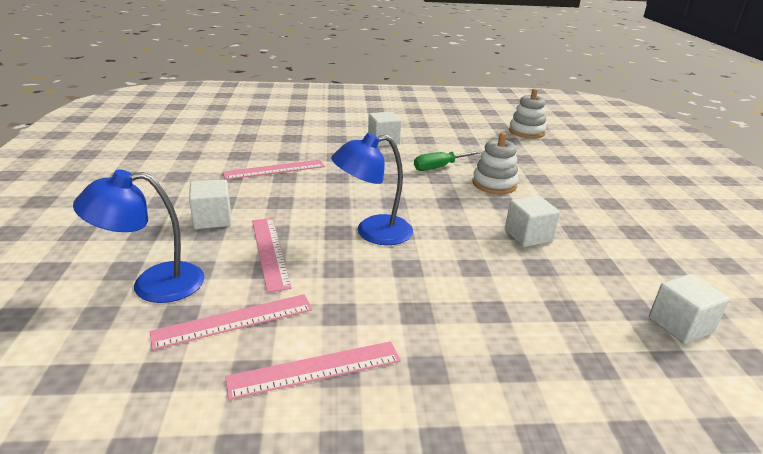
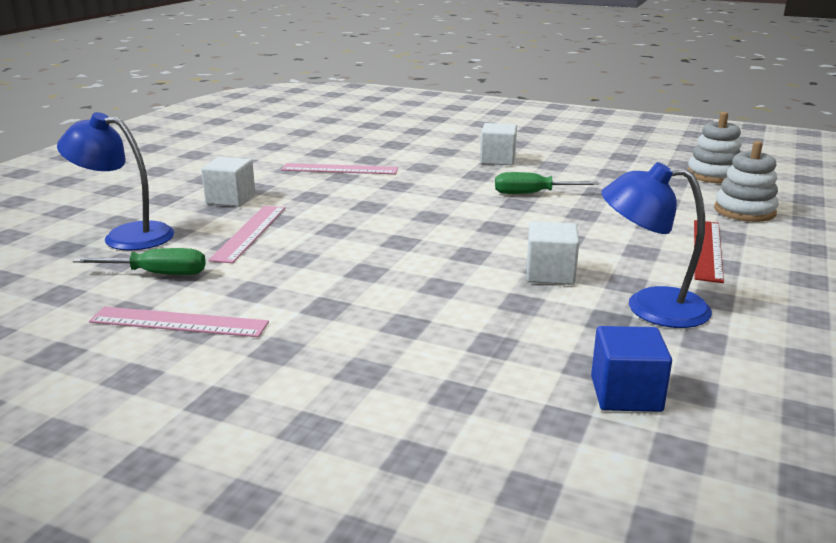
camera: 30 degrees right, 5 degrees down
(234, 320) = (157, 274): pink ruler -> green screwdriver
(372, 232) = (370, 237): blue lamp -> blue lamp (650, 307)
(494, 184) = (580, 220): white stacking toy -> white stacking toy (744, 211)
(589, 193) = (707, 249): none -> red ruler
(680, 325) = (626, 394): white cube -> blue cube

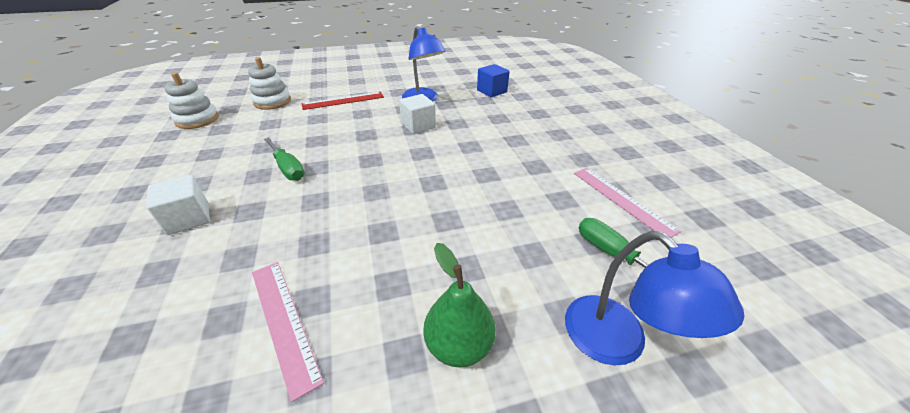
camera: 130 degrees left, 15 degrees up
(230, 199) = (458, 345): white cube -> green pear
(249, 233) = (505, 261): pink ruler -> none

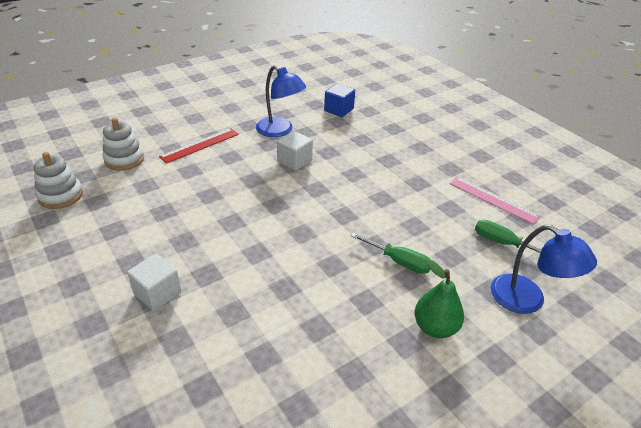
camera: 20 degrees left, 0 degrees up
(283, 321) = (308, 346): pink ruler -> none
(287, 168) = (206, 228): green screwdriver -> green screwdriver (398, 261)

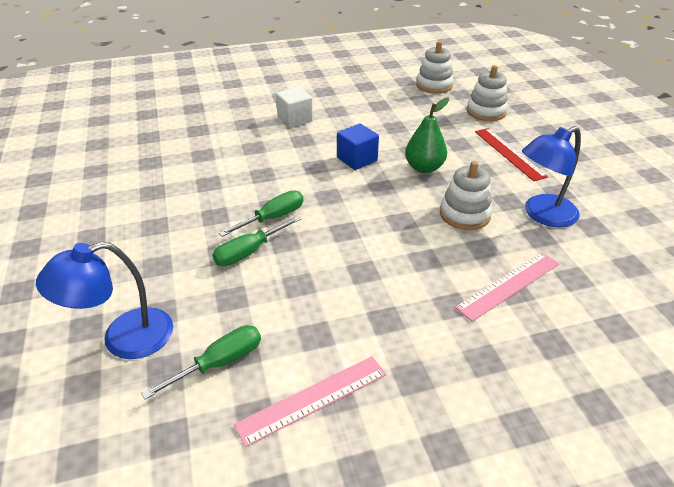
camera: 110 degrees right, 0 degrees up
(294, 161) = (464, 214): white cube -> white stacking toy
(339, 110) = (614, 288): blue cube -> blue cube (357, 159)
(349, 260) = (272, 218): none -> green screwdriver
(358, 141) = (509, 285): none -> pink ruler
(435, 327) = (153, 249): green pear -> green pear (424, 168)

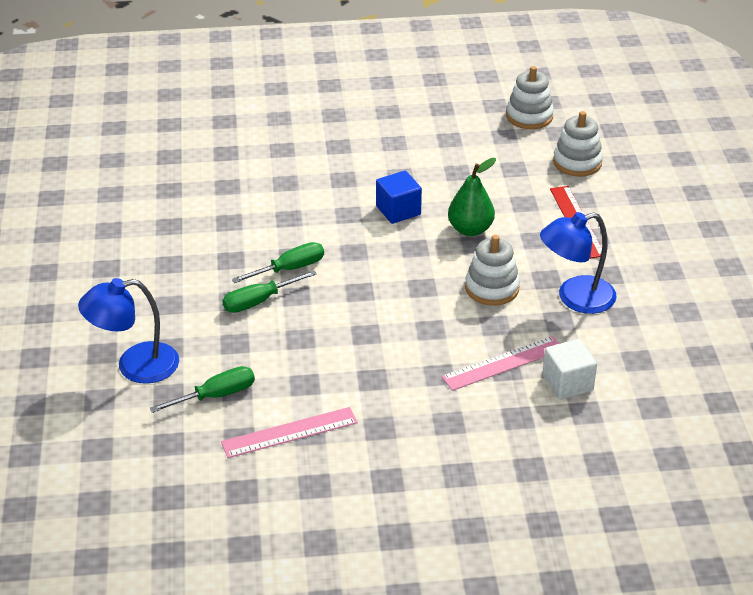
camera: 10 degrees right, 0 degrees up
(295, 119) = (341, 149): white cube -> white cube (567, 383)

